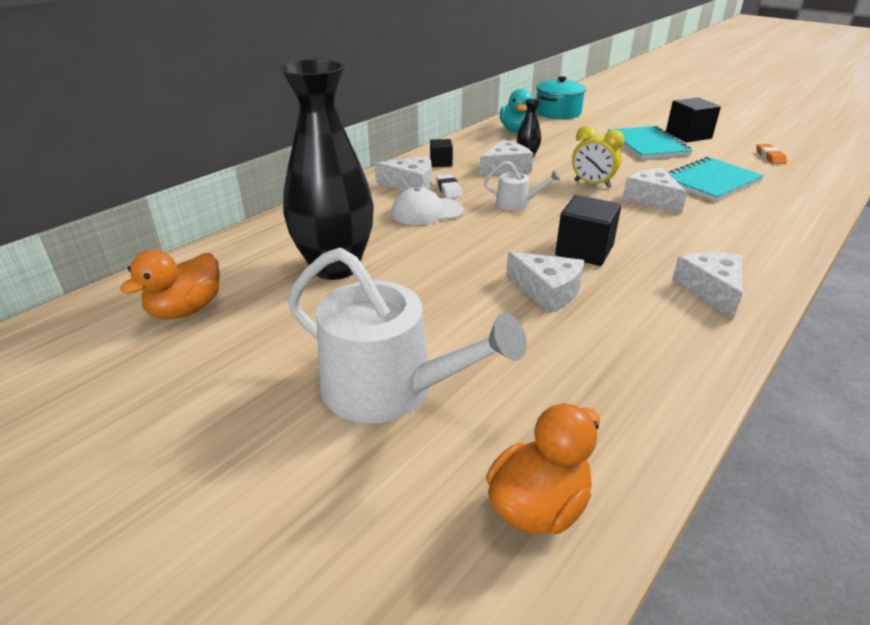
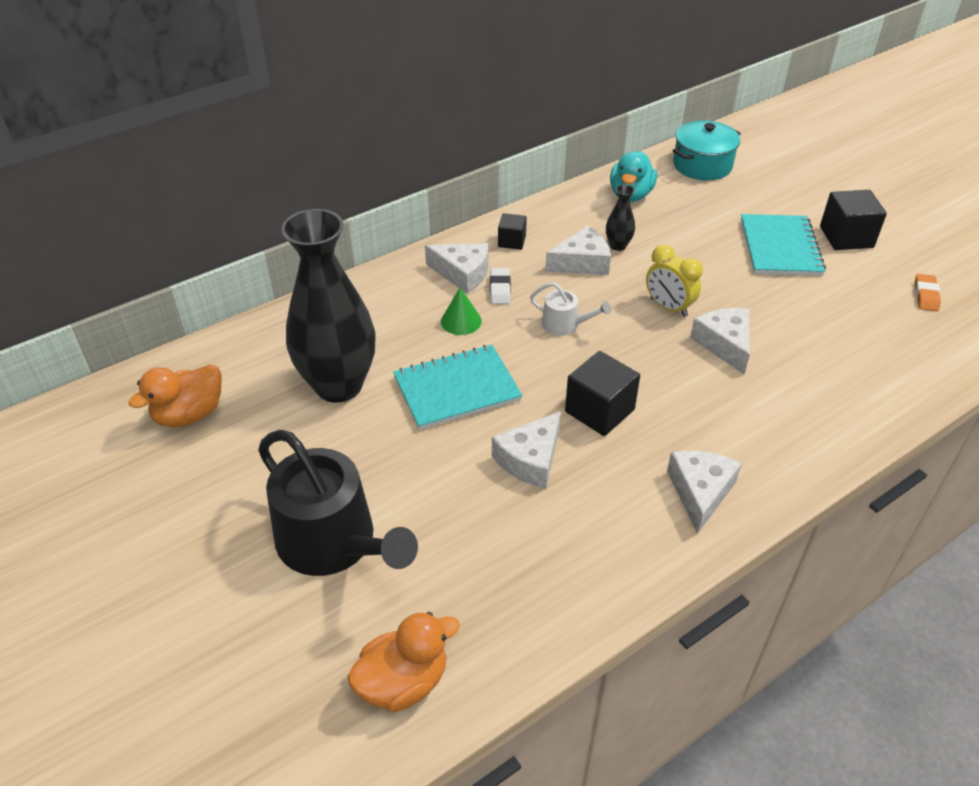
camera: 15 degrees right, 10 degrees up
(389, 388) = (333, 542): white watering can -> black watering can
(426, 212) = (461, 321): white cap -> green cone
(547, 291) = (530, 459): white cheese -> white cheese turned 75 degrees clockwise
(710, 181) = (816, 327): turquoise notebook -> turquoise notebook (457, 389)

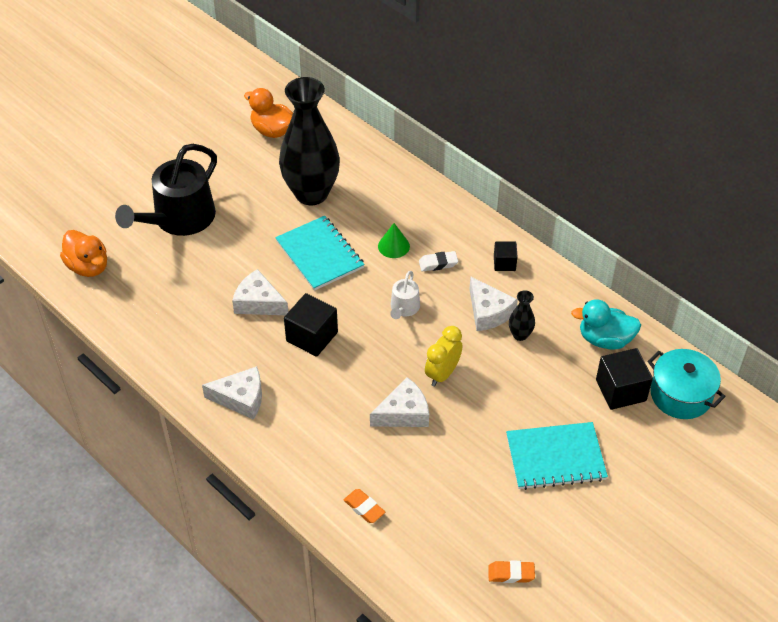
camera: 80 degrees right, 5 degrees up
(462, 274) = (451, 238): white cheese -> none
(846, 237) = (590, 514): black cube -> black cube (620, 390)
(862, 392) = (364, 508): none -> orange eraser

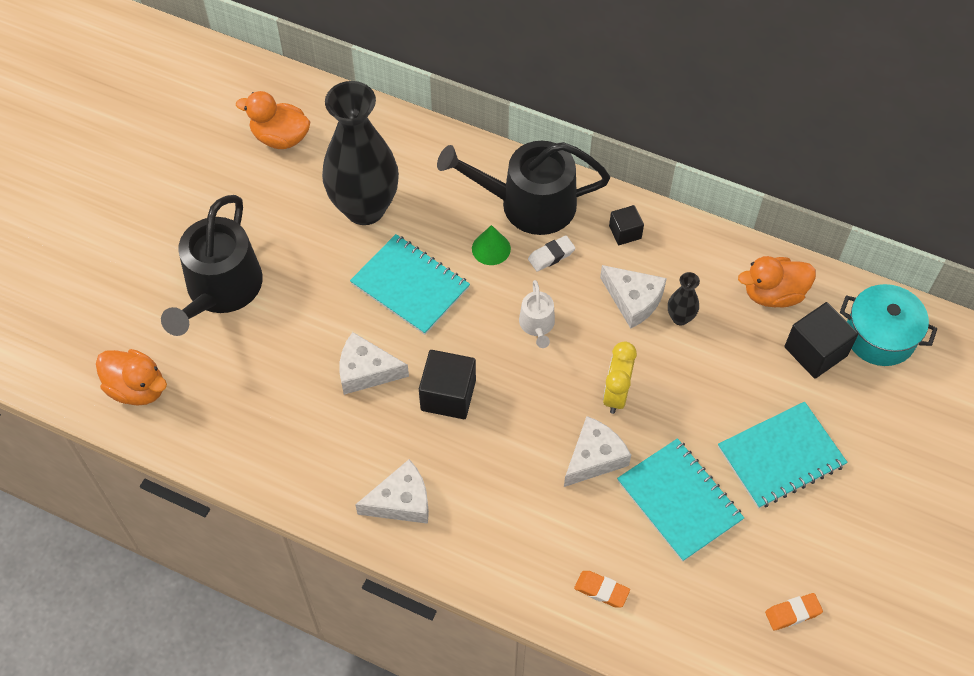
camera: 20 degrees left, 10 degrees up
(437, 223) = (528, 204): none -> black watering can
(457, 464) = (679, 500): none -> turquoise notebook
(605, 339) = (773, 294): turquoise duck -> orange duck

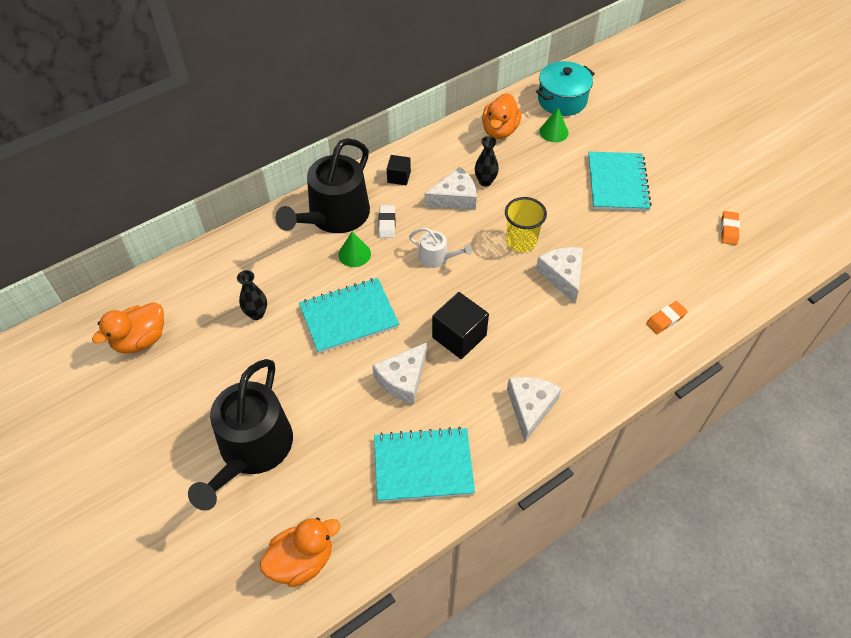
camera: 60 degrees left, 5 degrees down
(220, 290) = (252, 449): black watering can -> black watering can turned 60 degrees clockwise
(365, 208) = (256, 314): black vase -> black vase, size x0.40
(616, 394) = (521, 241): yellow clock -> yellow cup
(679, 500) = (620, 247): turquoise notebook -> turquoise notebook (423, 465)
(815, 351) = (553, 132): black cube -> green cone

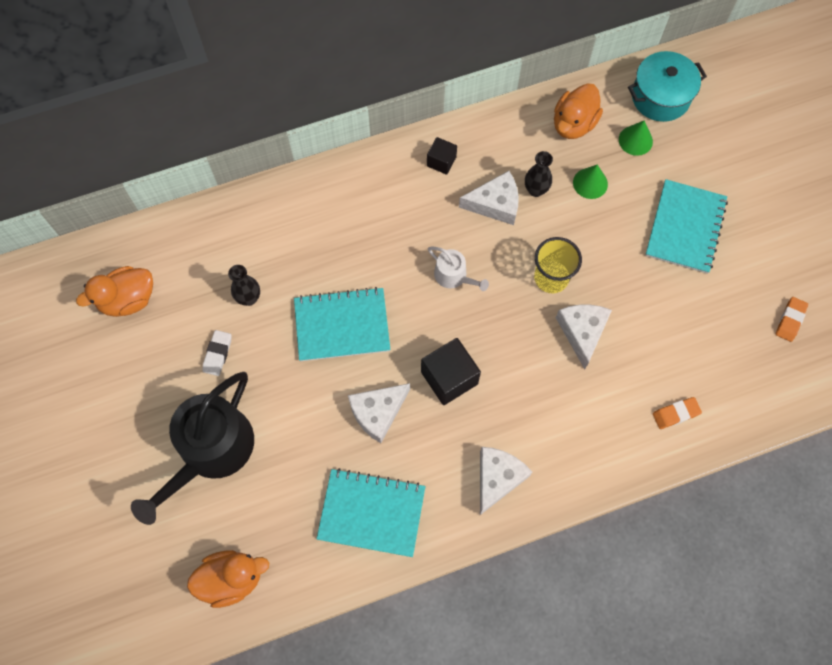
camera: 15 degrees right, 15 degrees up
(334, 216) = (358, 196): black watering can -> none
(354, 254) = (367, 250): green cone -> green cone (590, 183)
(387, 224) = (412, 220): white eraser -> white eraser (217, 354)

